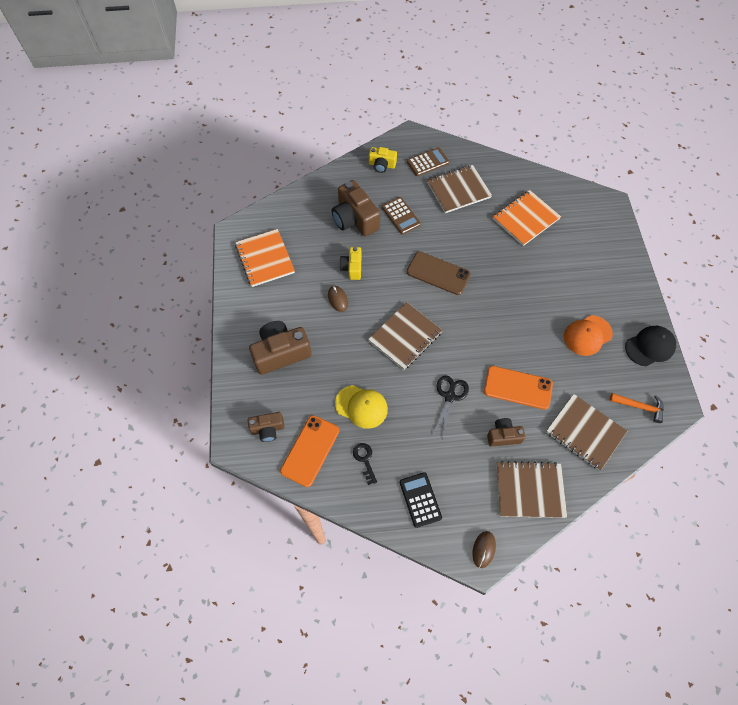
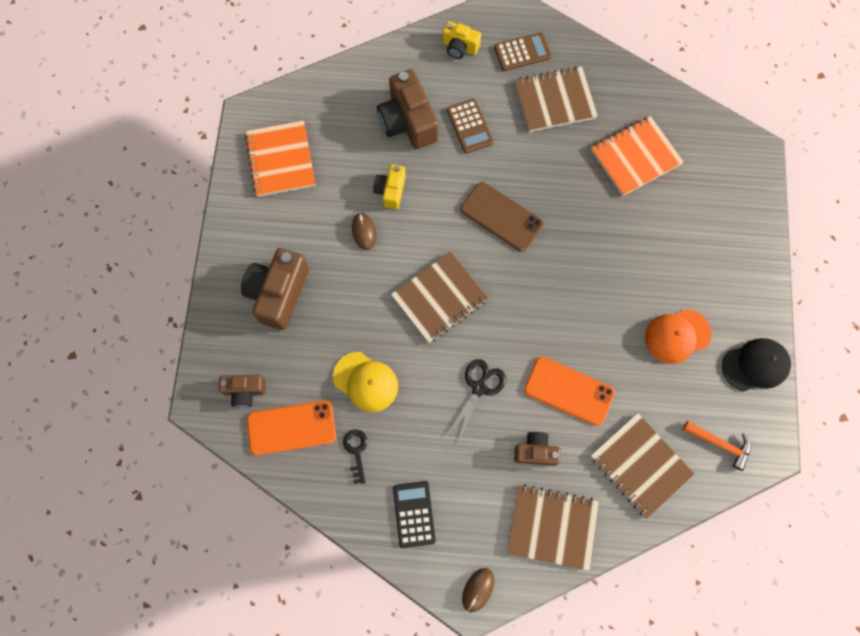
camera: 10 degrees right, 10 degrees up
(281, 353) = (278, 293): brown camera -> brown camera turned 60 degrees counterclockwise
(310, 450) = (292, 427): orange phone -> orange phone turned 45 degrees clockwise

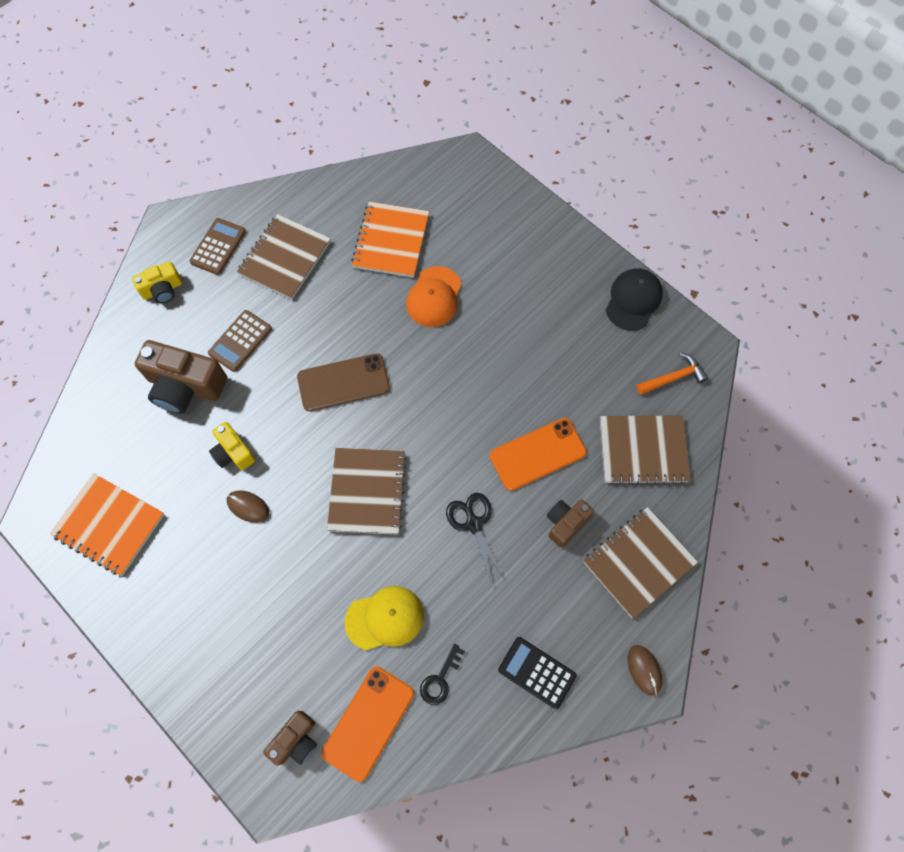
camera: 50 degrees left, 5 degrees down
(278, 293) = (233, 631): brown camera -> none
(356, 451) = (440, 679): black key -> black key turned 90 degrees counterclockwise
(469, 126) = (240, 341): brown calculator -> brown calculator turned 105 degrees clockwise
(677, 336) = (562, 335): orange cap -> orange cap (434, 297)

